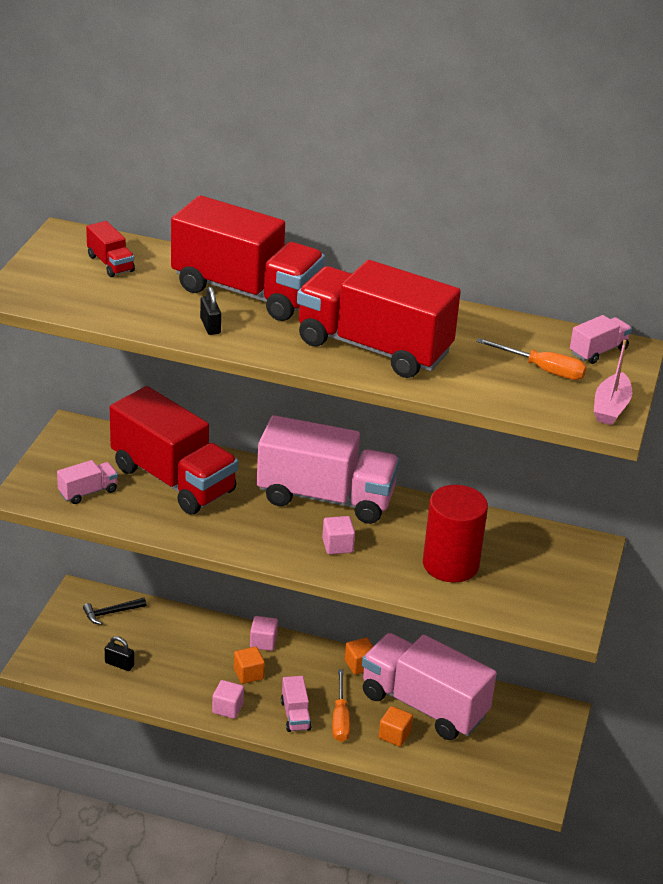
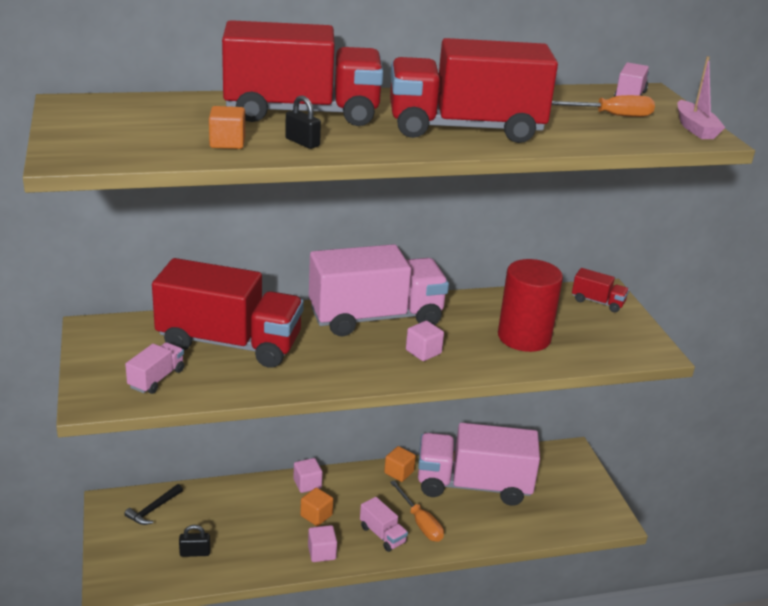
camera: 30 degrees left, 5 degrees down
(110, 263) = (144, 116): red truck -> red truck (597, 302)
(394, 735) = (472, 518): orange cube -> orange cube (227, 143)

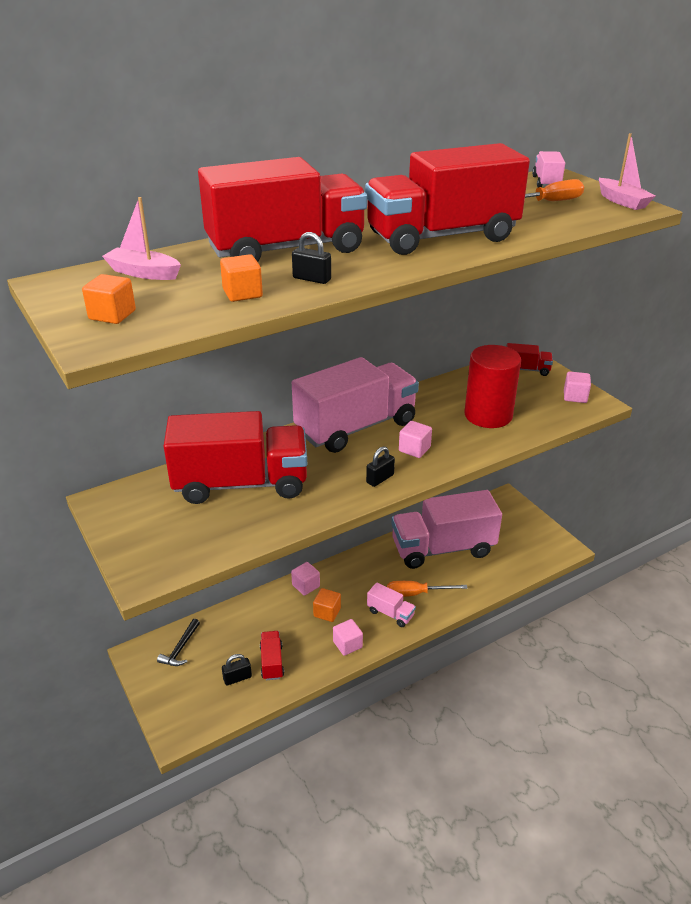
camera: 15 degrees left, 5 degrees up
(155, 109) = (143, 273): none -> pink boat
(156, 379) = (193, 536): pink truck -> none
(236, 548) = (272, 662): none -> red truck
(370, 371) = (380, 479): none -> black padlock
(399, 472) = (377, 554): orange cube -> orange cube (112, 315)
(420, 522) = (416, 593): orange screwdriver -> orange screwdriver turned 135 degrees clockwise
(635, 340) = (575, 396): none -> pink cube

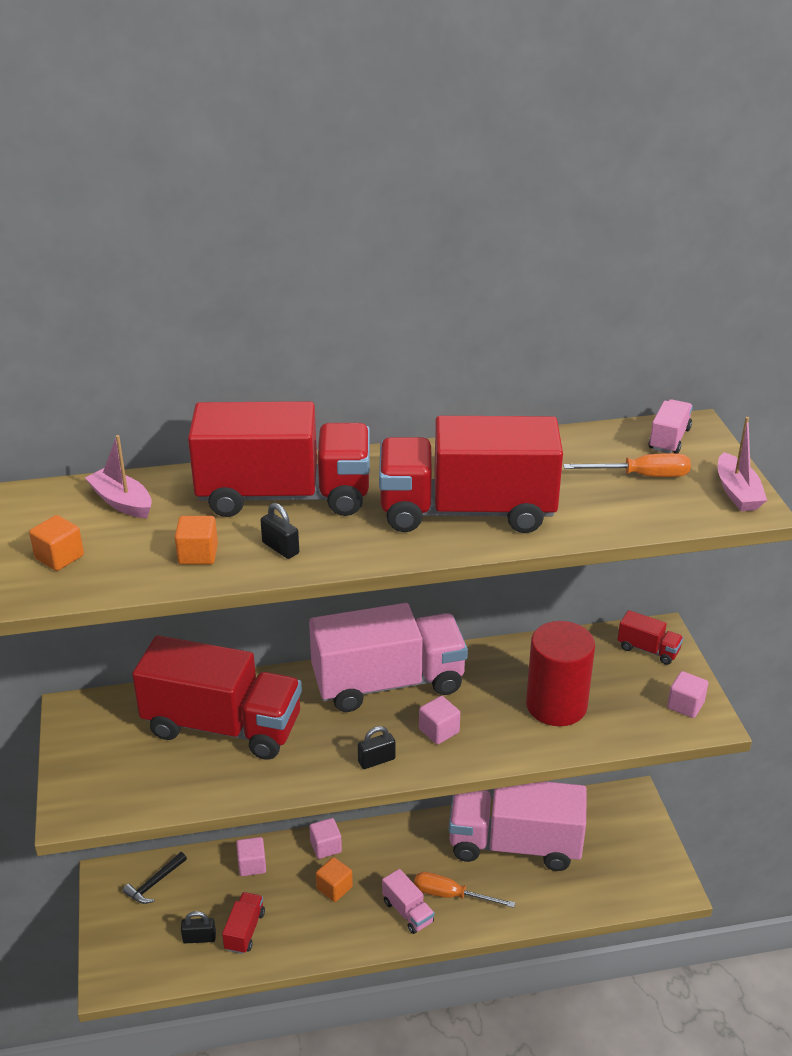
camera: 20 degrees right, 0 degrees up
(347, 644) = (339, 936): pink cube -> pink cube (252, 865)

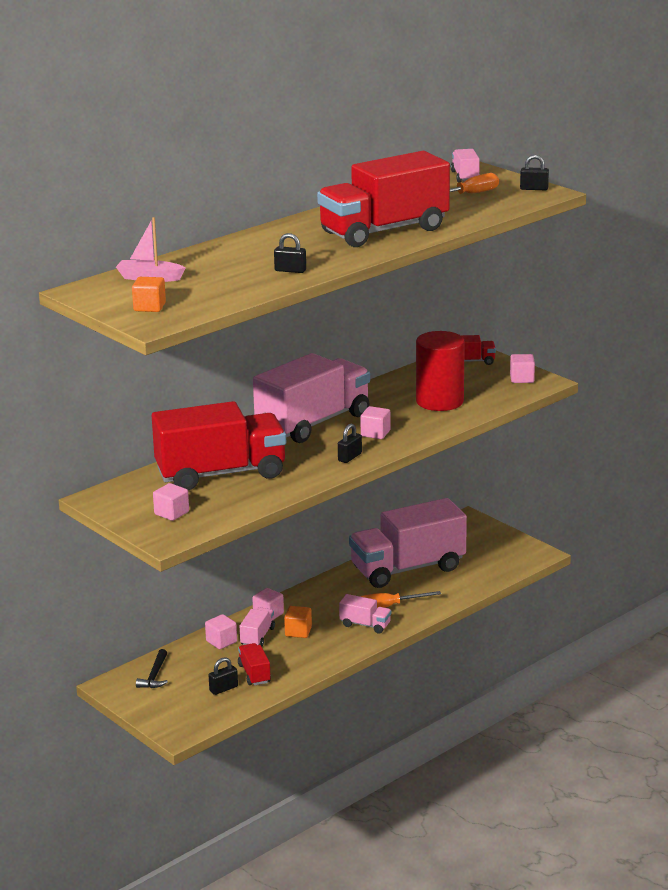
camera: 30 degrees left, 10 degrees down
(117, 770) = (171, 513): none -> pink cube
(198, 554) = (241, 285): orange cube -> none
(284, 496) = (256, 251): red truck -> none
(290, 875) = (257, 637): none -> pink truck
(737, 492) = (534, 189): pink boat -> black padlock

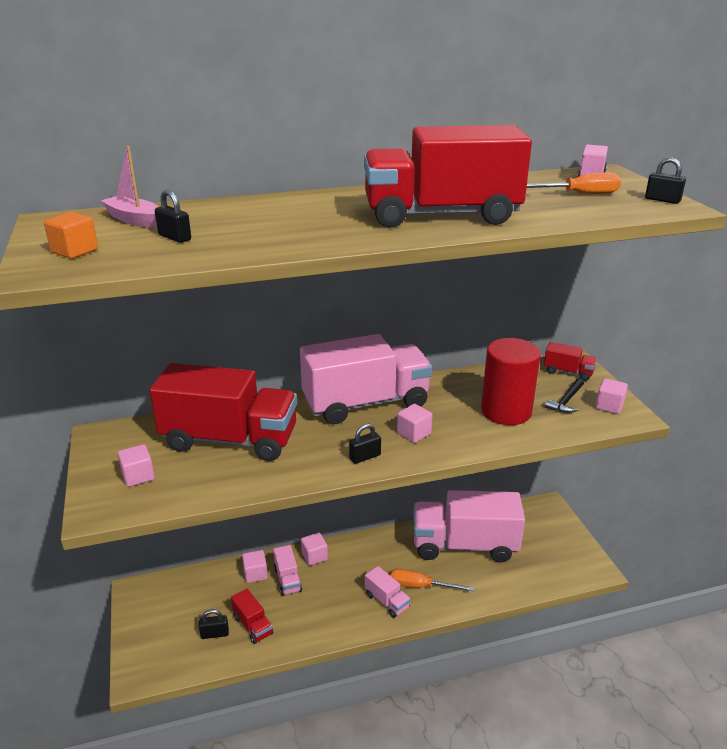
camera: 25 degrees right, 5 degrees up
(155, 675) = (175, 593): black hammer -> black hammer (566, 401)
(254, 674) = (253, 625): red truck -> red truck turned 135 degrees clockwise
(257, 637) = (287, 580): pink truck -> pink truck turned 120 degrees clockwise
(290, 270) = (281, 239): black padlock -> black padlock (175, 237)
(298, 631) = (324, 587): orange cube -> none

